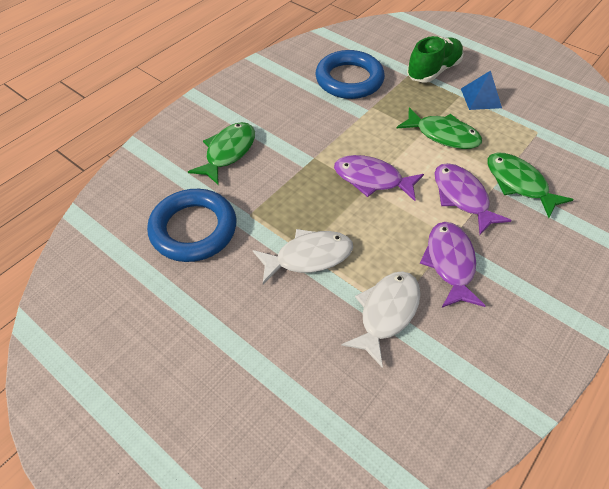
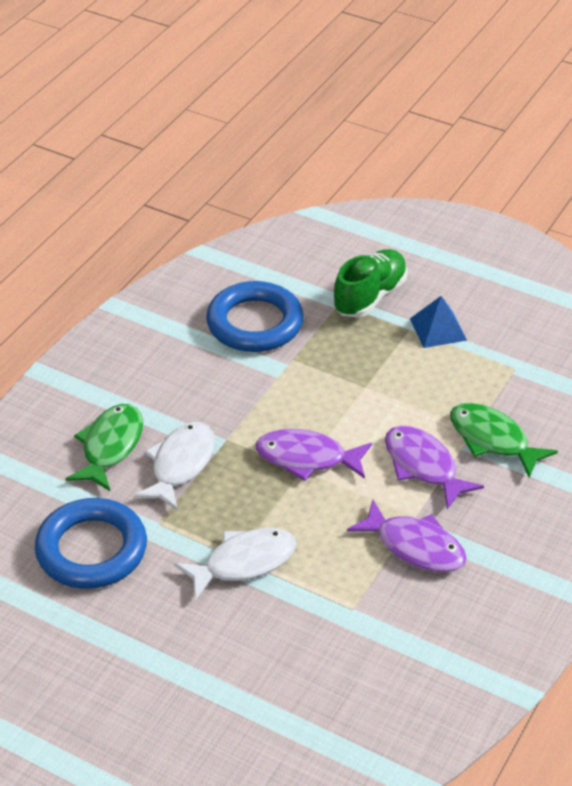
camera: 10 degrees left, 10 degrees down
(386, 313) = (346, 611): white fish -> white fish (180, 465)
(443, 135) = (392, 387): green fish -> none
(450, 263) = (415, 546): purple fish -> purple fish turned 135 degrees clockwise

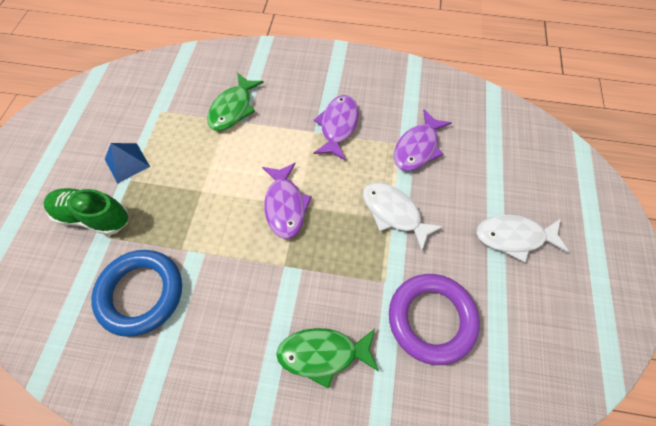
camera: 110 degrees left, 20 degrees up
(91, 549) = (431, 319): blue ring -> purple ring
(180, 465) = (322, 289): white fish -> white fish (514, 237)
(423, 466) = (269, 138): purple fish -> purple fish (417, 147)

